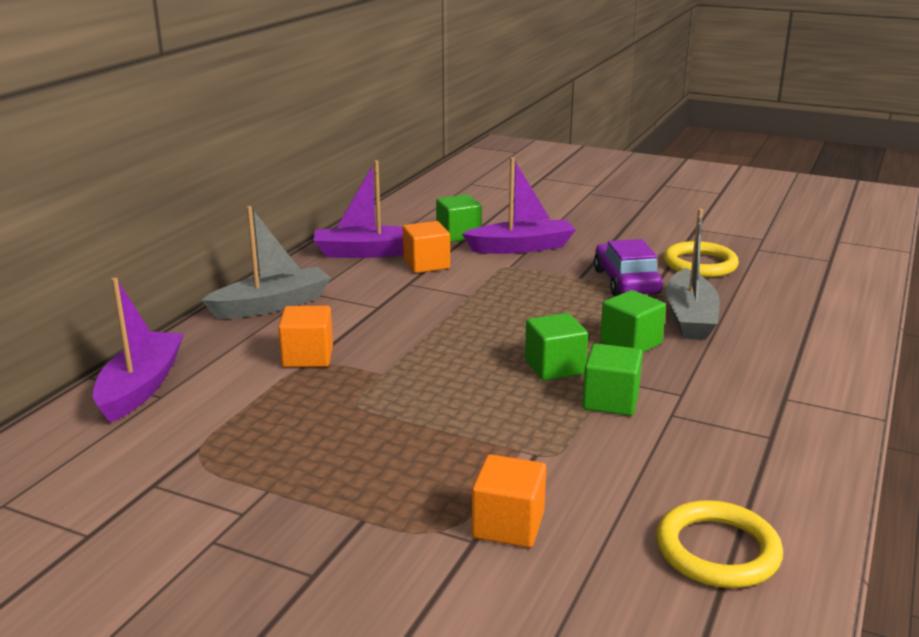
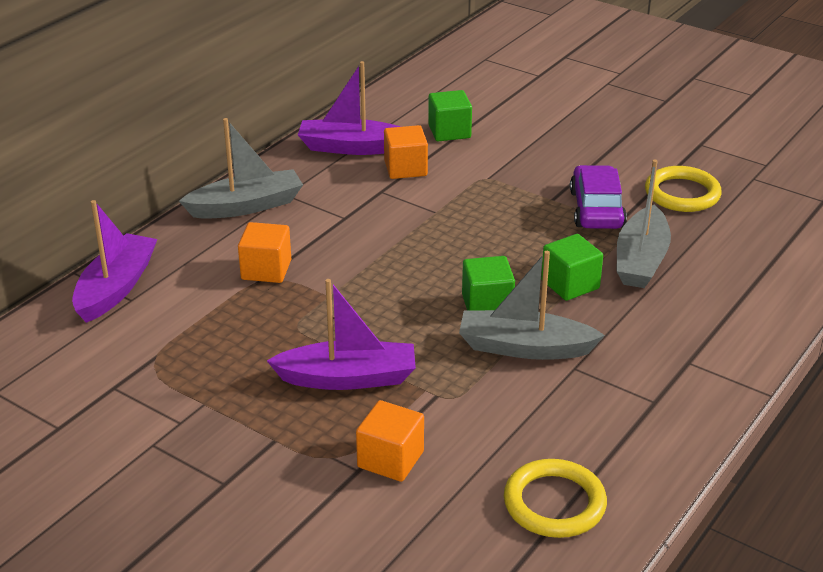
camera: 10 degrees right, 10 degrees up
(521, 247) = (507, 154): purple boat -> purple boat (348, 378)
(610, 401) = (524, 347): green cube -> grey boat

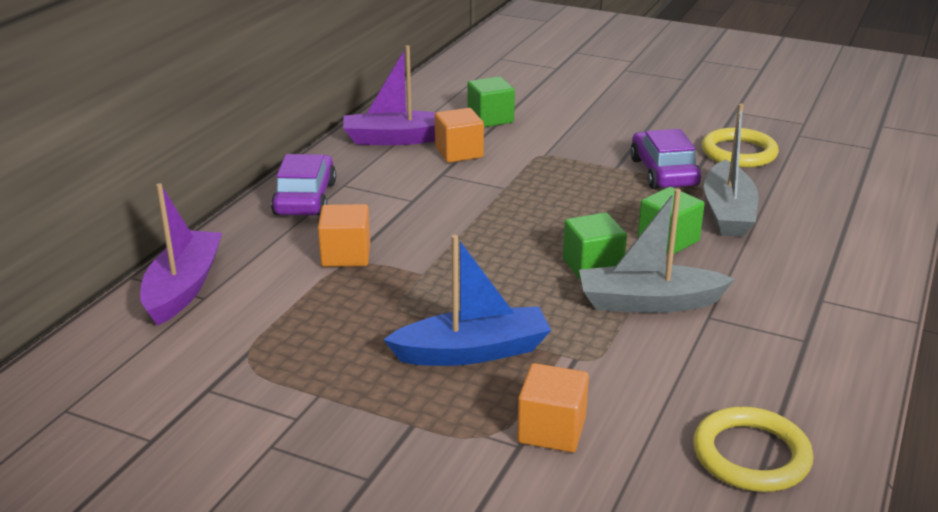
camera: 10 degrees left, 5 degrees down
(246, 206) = (305, 198): grey boat -> purple car
(348, 378) = (472, 351): purple boat -> blue boat

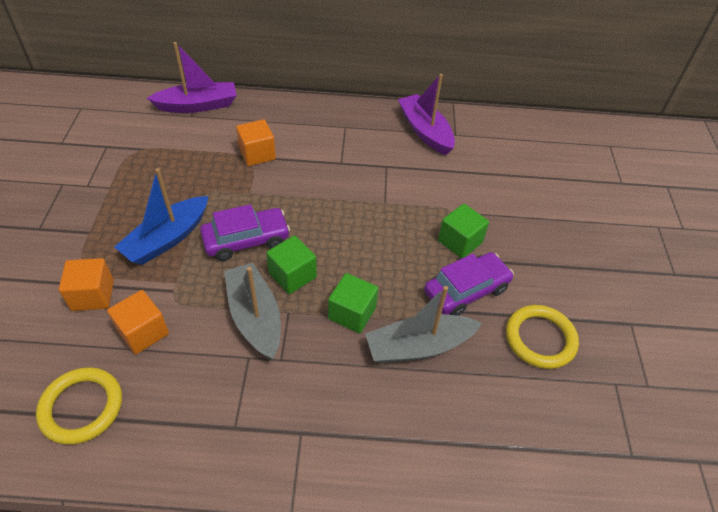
camera: 65 degrees right, 20 degrees up
(305, 198) = (318, 116): purple car -> purple car (246, 240)
(459, 152) = (424, 166): orange cube -> orange cube (143, 332)
(472, 351) = (167, 239): blue boat -> blue boat turned 75 degrees clockwise
(490, 118) = (492, 168): green cube -> green cube (460, 242)

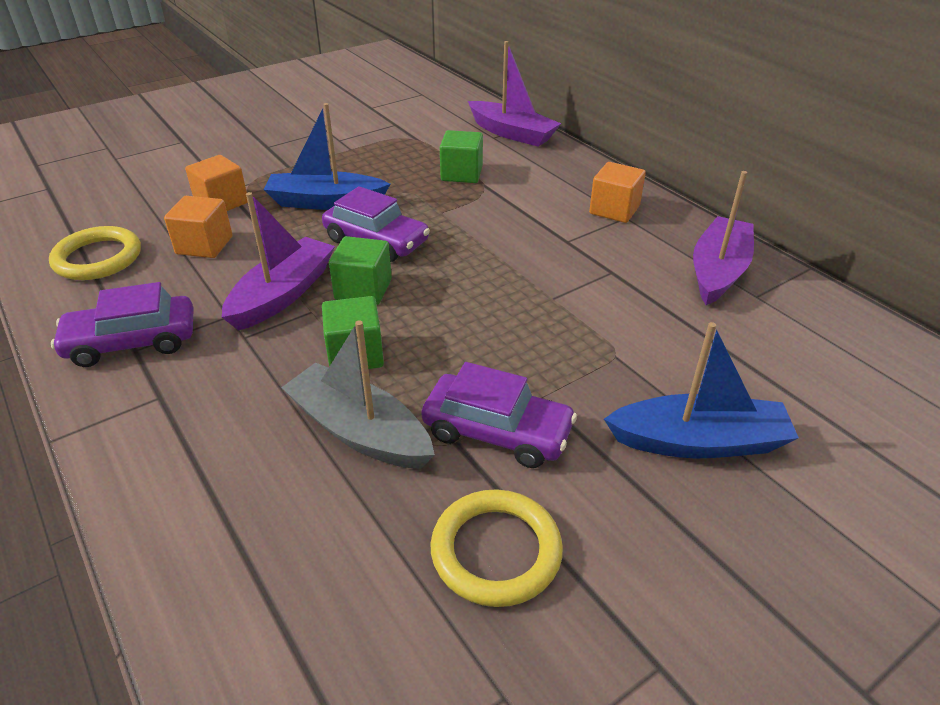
camera: 55 degrees right, 10 degrees down
(223, 426) = (132, 342): none -> purple car
(255, 317) = (283, 294): grey boat -> purple boat
(257, 154) = (499, 190): orange cube -> orange cube (614, 210)
(460, 242) = (573, 387): green cube -> green cube (461, 174)
(530, 226) = (698, 441): none -> blue boat

